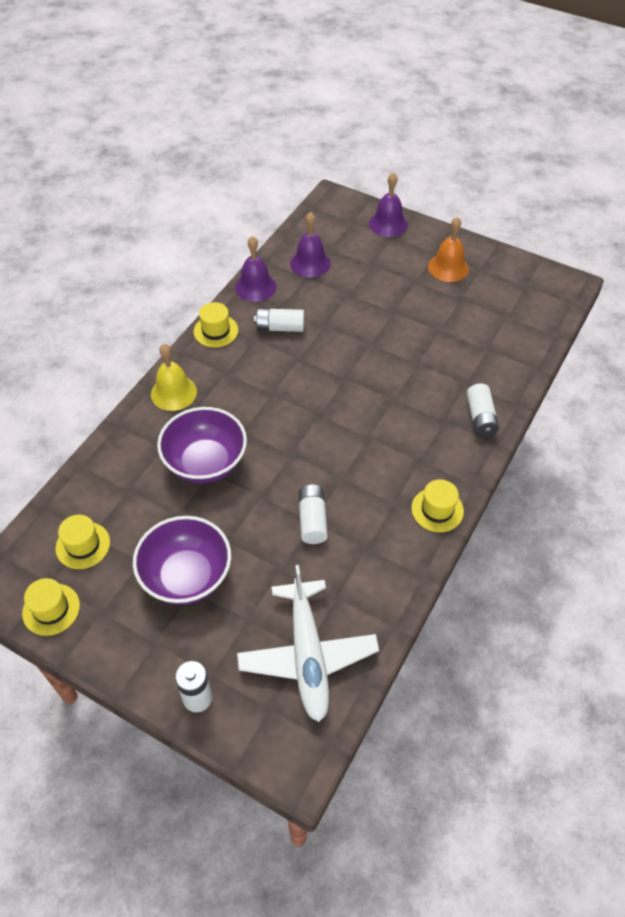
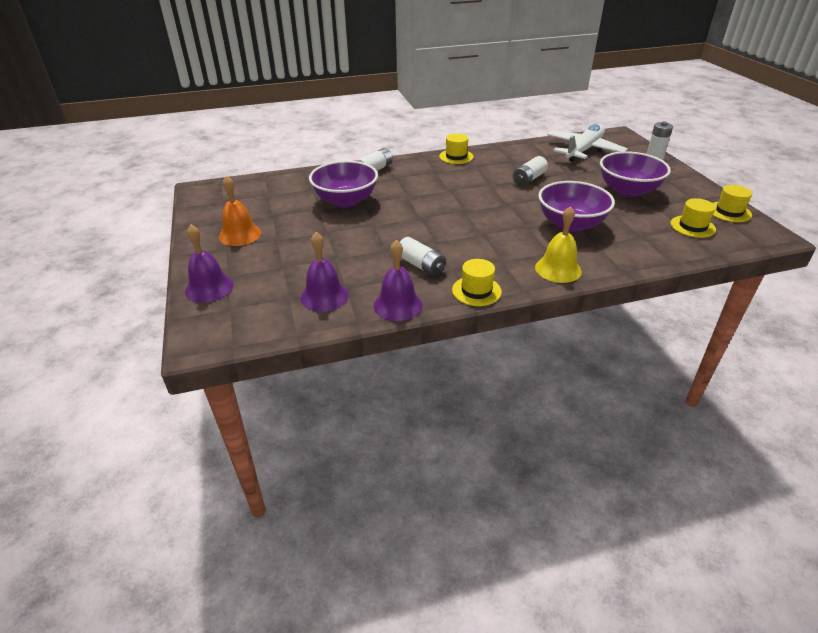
camera: 135 degrees left, 15 degrees down
(435, 354) = (345, 201): none -> purple bowl

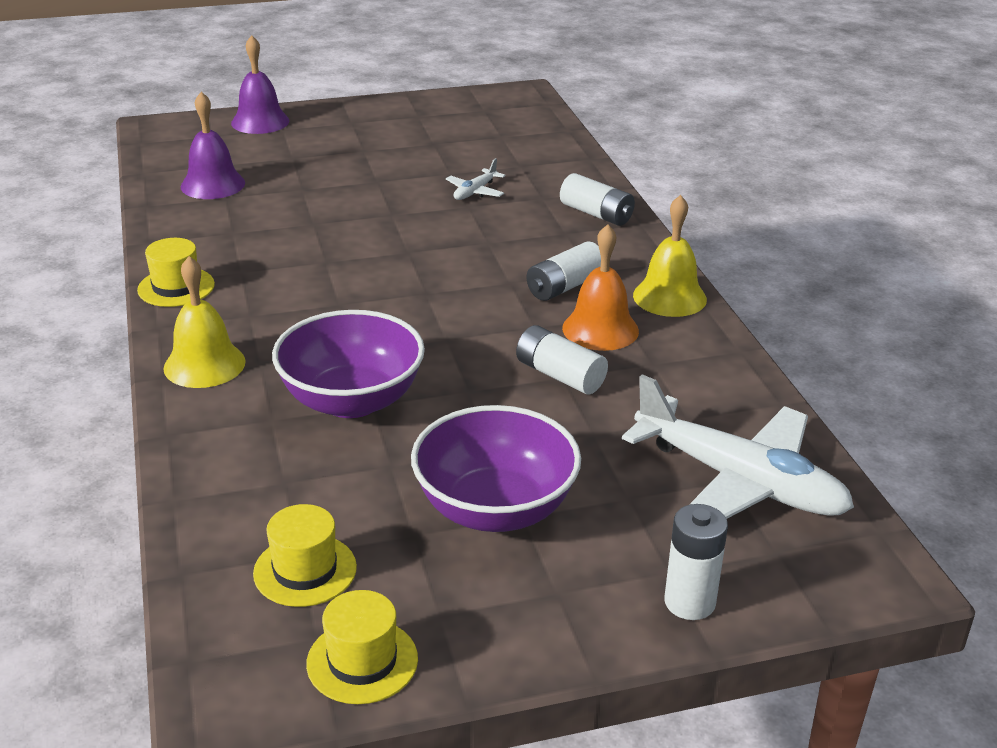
camera: 90 degrees right, 5 degrees down
(240, 234) = (383, 127): orange bell -> orange bell (600, 329)
(345, 201) = (475, 192): purple bowl -> white plane
(398, 305) = (170, 230): purple bell -> none
(421, 265) = (260, 248): white battery -> white battery (565, 286)
(456, 157) = (669, 297): yellow hat -> yellow bell

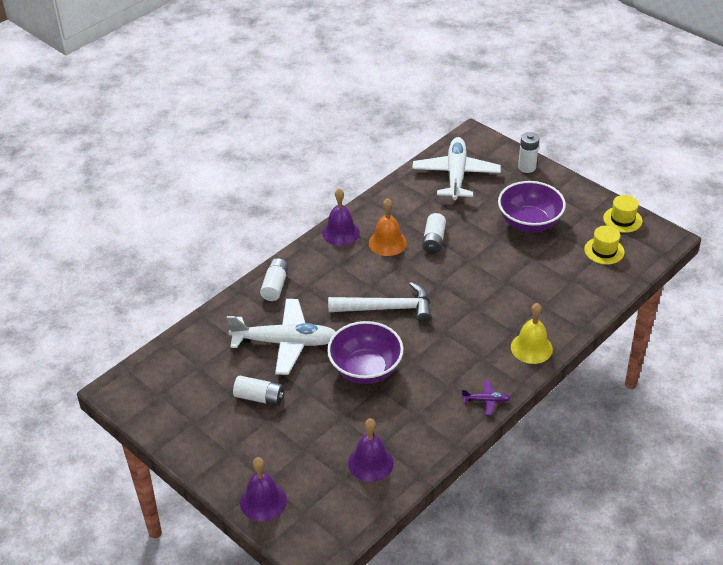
camera: 120 degrees left, 10 degrees up
(176, 287) = (486, 400): yellow hat -> purple plane
(351, 400) = (508, 289): purple bowl -> purple bowl (365, 369)
(448, 277) = (387, 308): none -> white hammer
(475, 192) = (286, 342): white plane -> white plane, size x2.37
(565, 286) = (360, 267): white battery -> white battery (259, 397)
(669, 297) = (340, 232): yellow bell -> purple bell

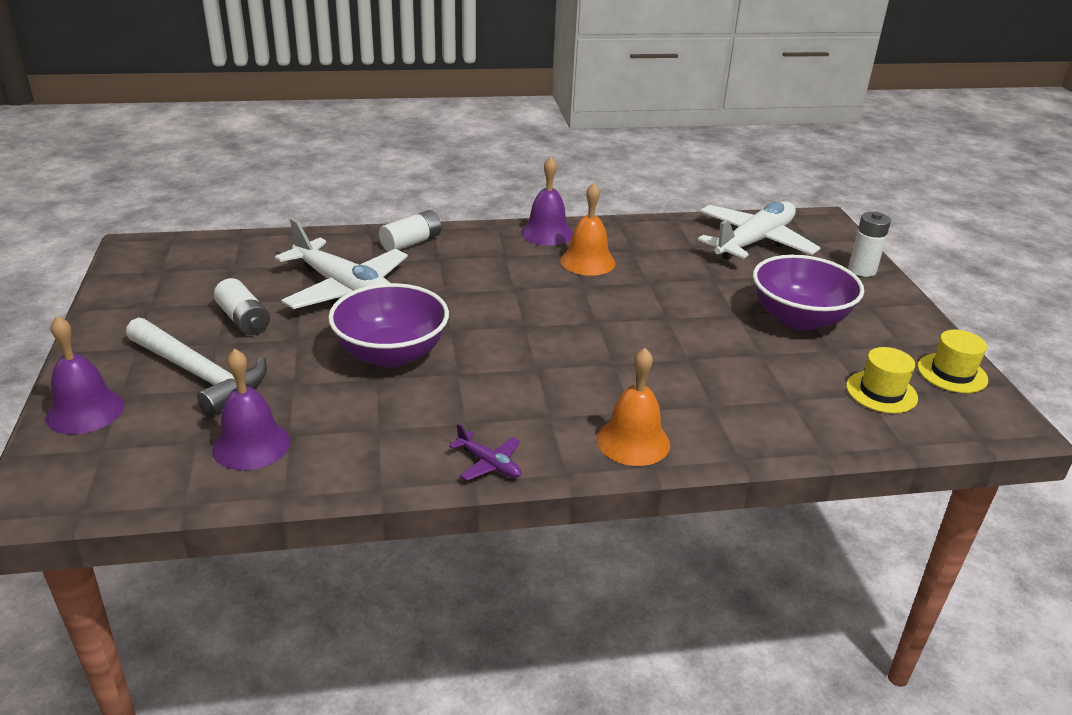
camera: 35 degrees right, 10 degrees down
(387, 308) = (501, 314): white hammer -> white hammer (199, 374)
(433, 240) = (647, 282): white battery -> none
(531, 348) = (633, 441): yellow bell -> orange bell

